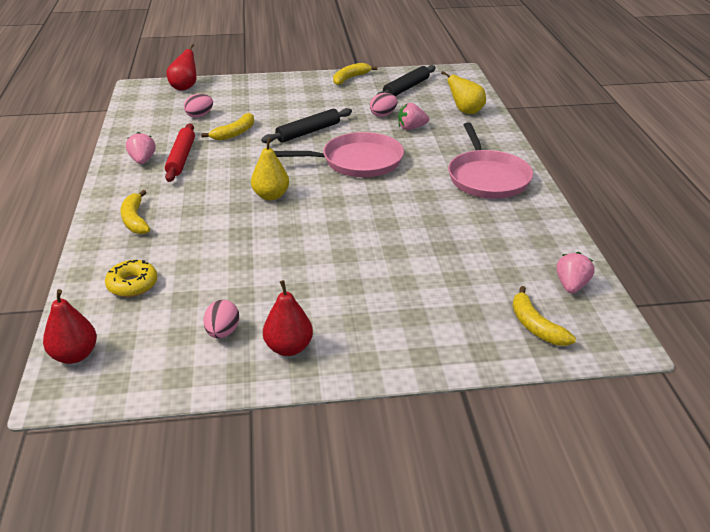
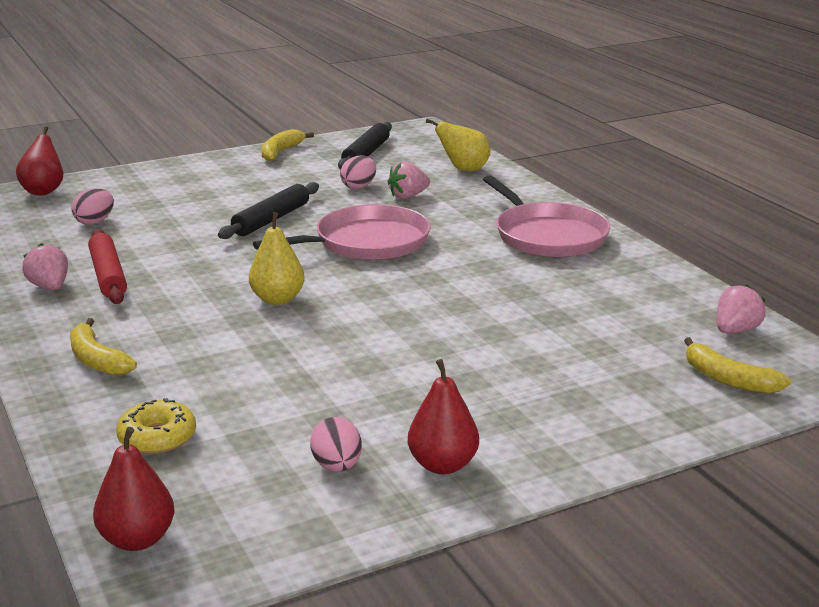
camera: 20 degrees left, 10 degrees down
(234, 133) = (165, 235): yellow banana -> none
(571, 286) = (735, 330): pink strawberry -> pink strawberry turned 45 degrees clockwise

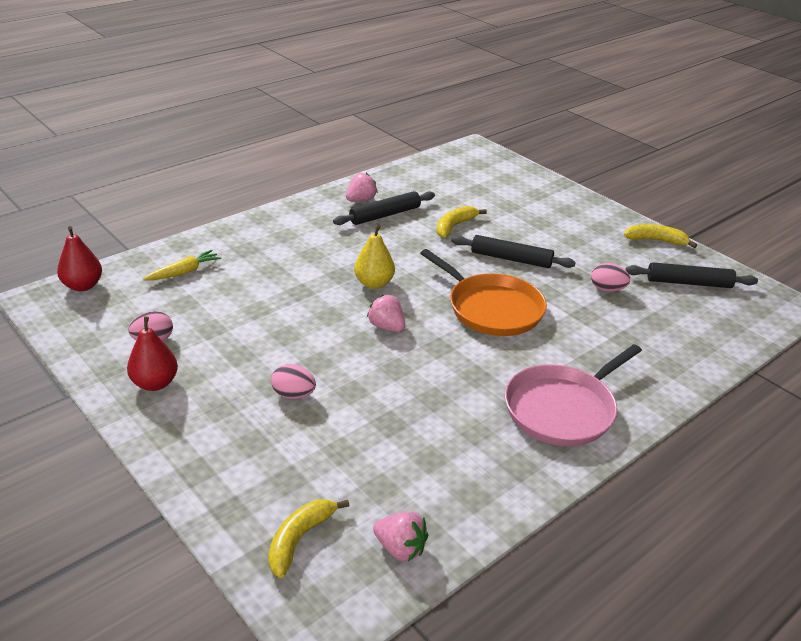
camera: 75 degrees right, 10 degrees up
(44, 191) = (505, 166): red pear -> none
(95, 222) = (466, 193): pink egg -> pink egg (293, 395)
(97, 359) = (271, 235): yellow banana -> yellow banana (454, 226)
(108, 275) = (385, 215): red rolling pin -> black rolling pin
(157, 437) = (184, 272): yellow donut -> yellow carrot
(366, 242) = (491, 308): pink pan -> orange pan
(408, 196) = (604, 317): pink strawberry -> pink strawberry (386, 327)
(463, 169) = (696, 343): yellow pear -> none

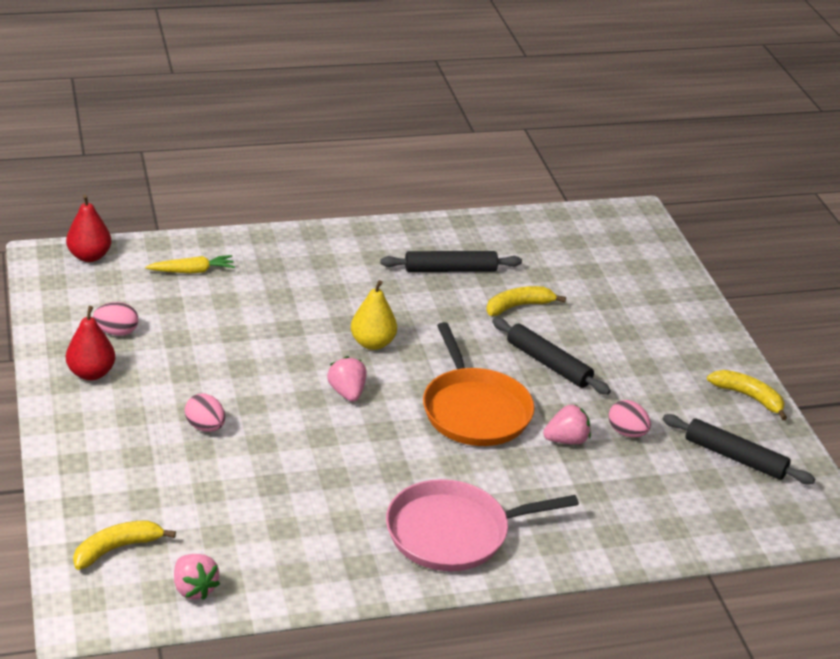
camera: 25 degrees right, 0 degrees up
(361, 200) = (438, 244): pink strawberry -> pink strawberry (566, 440)

